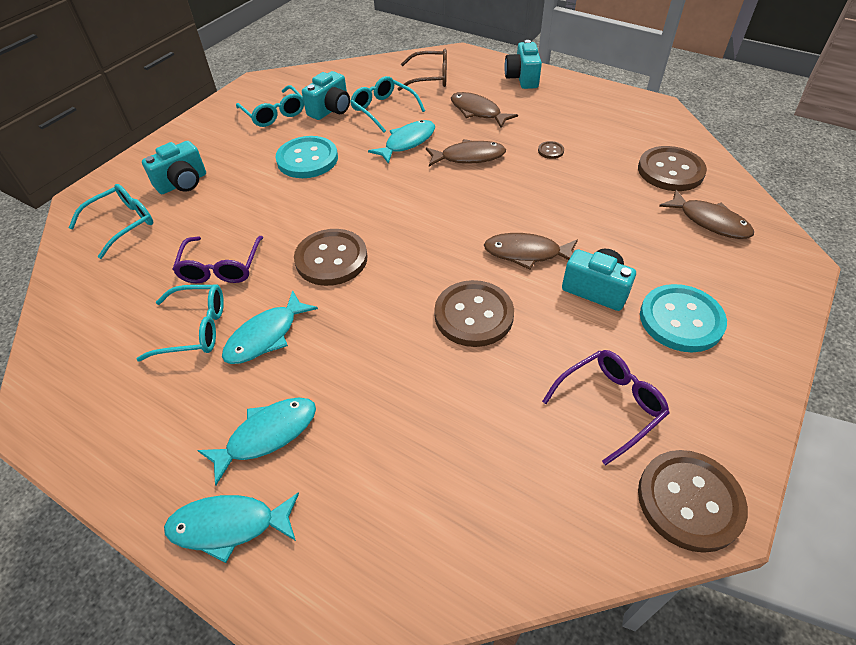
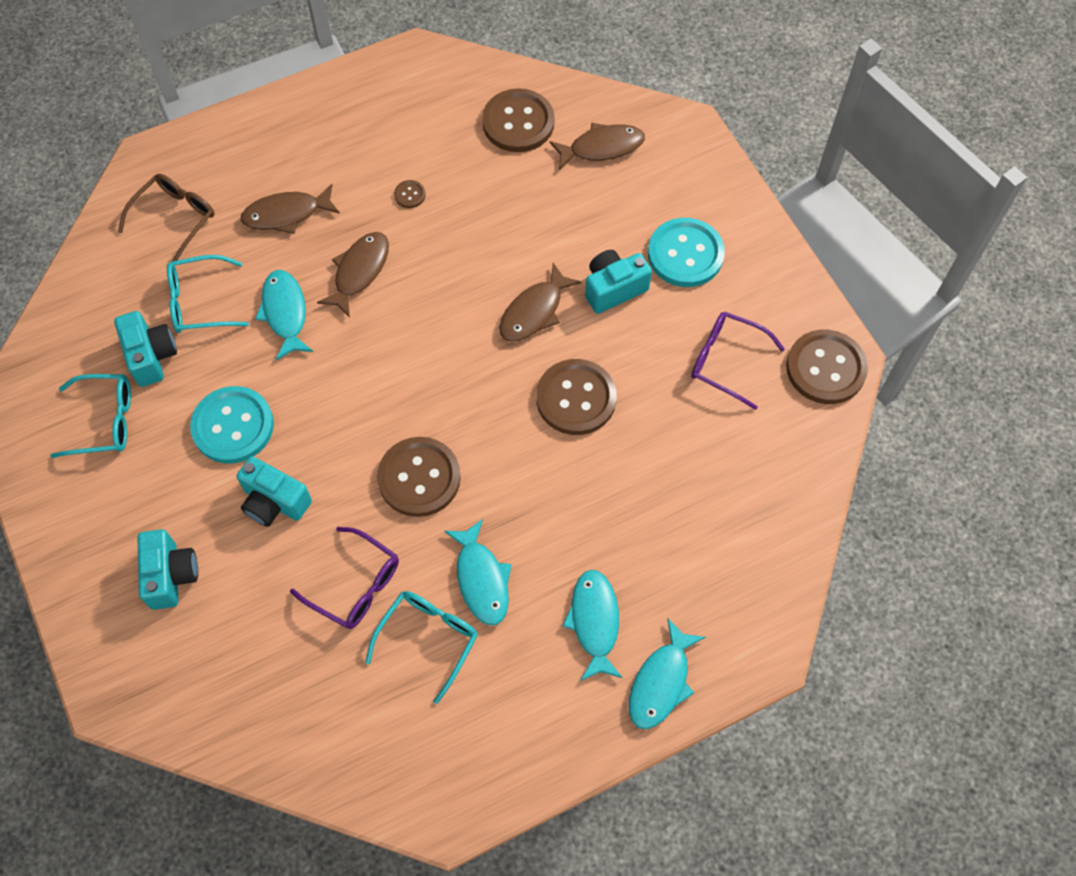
camera: 60 degrees left, 15 degrees up
(122, 224) = (200, 664): turquoise glasses -> none
(522, 78) = (260, 132): turquoise camera -> turquoise camera (274, 502)
(610, 405) = (726, 361): purple glasses -> purple glasses turned 60 degrees counterclockwise

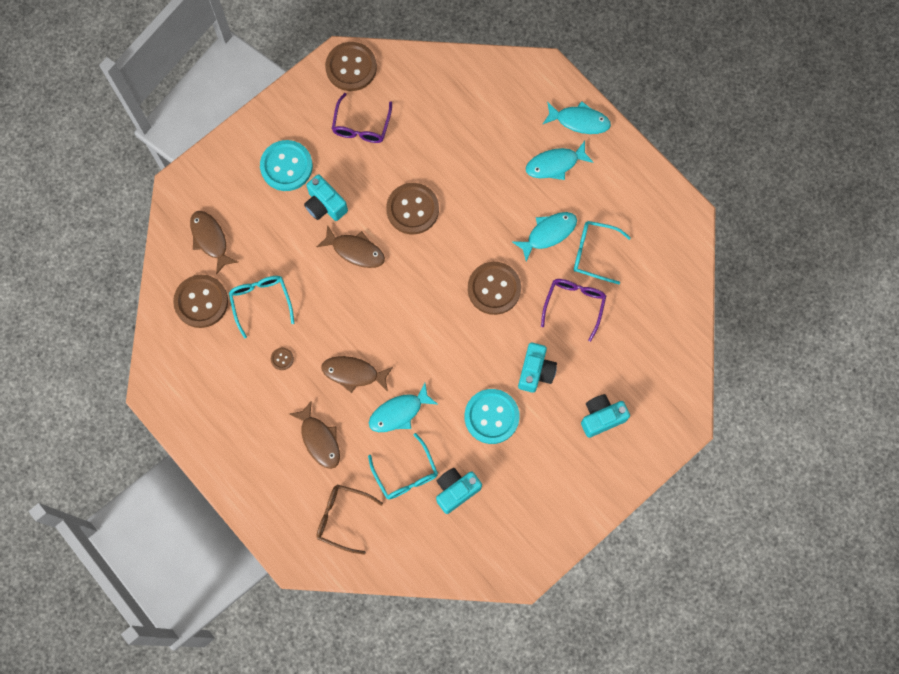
camera: 105 degrees left, 10 degrees up
(104, 421) = (511, 503): turquoise glasses -> turquoise glasses (261, 302)

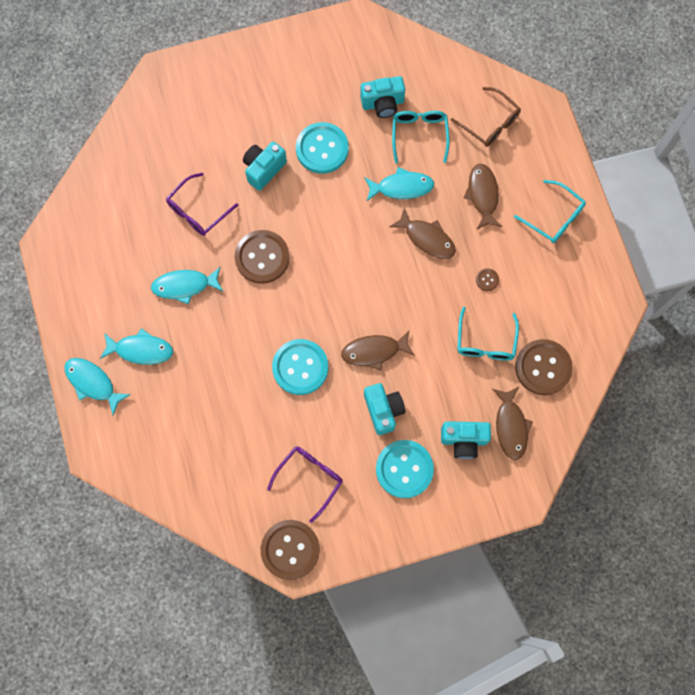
camera: 155 degrees left, 0 degrees up
(355, 250) = (374, 351): brown fish -> brown fish turned 60 degrees counterclockwise
(412, 209) = (300, 367): brown button -> turquoise button
(594, 253) = (153, 249): turquoise glasses -> turquoise glasses (554, 217)
(601, 417) = (228, 108): turquoise camera -> turquoise camera (463, 440)

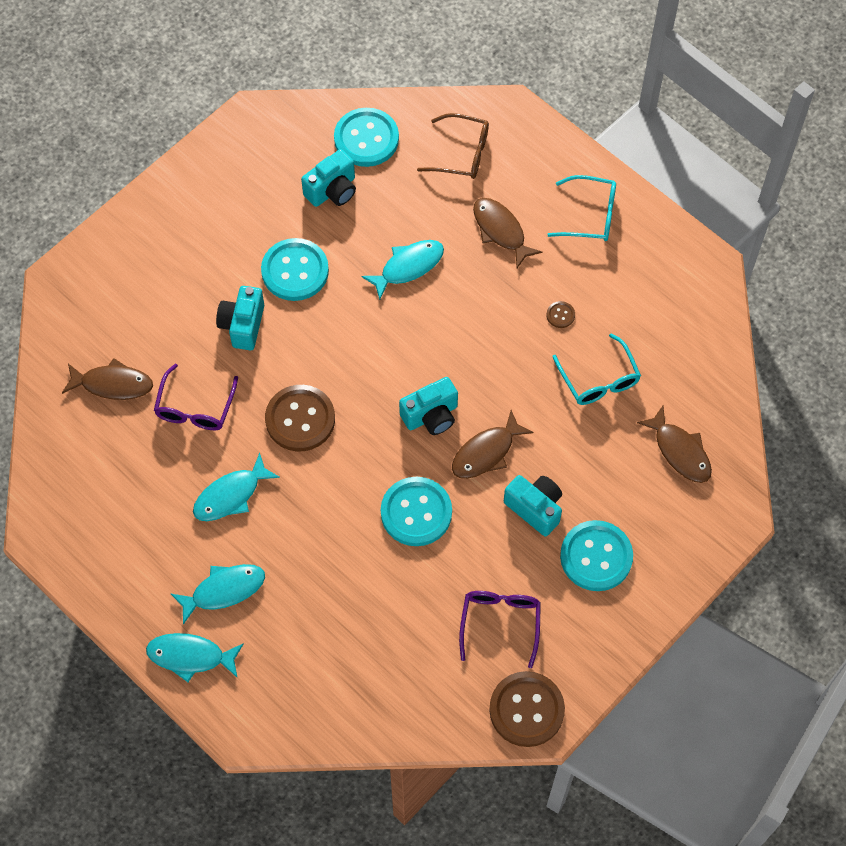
camera: 30 degrees left, 10 degrees down
(419, 135) = (393, 203): turquoise glasses -> none
(427, 238) = (469, 305): brown fish -> brown fish (113, 384)
(429, 78) = (366, 139): none -> turquoise button
(463, 440) = (640, 492): turquoise camera -> turquoise camera (431, 415)
(543, 367) = (675, 373): brown button -> none

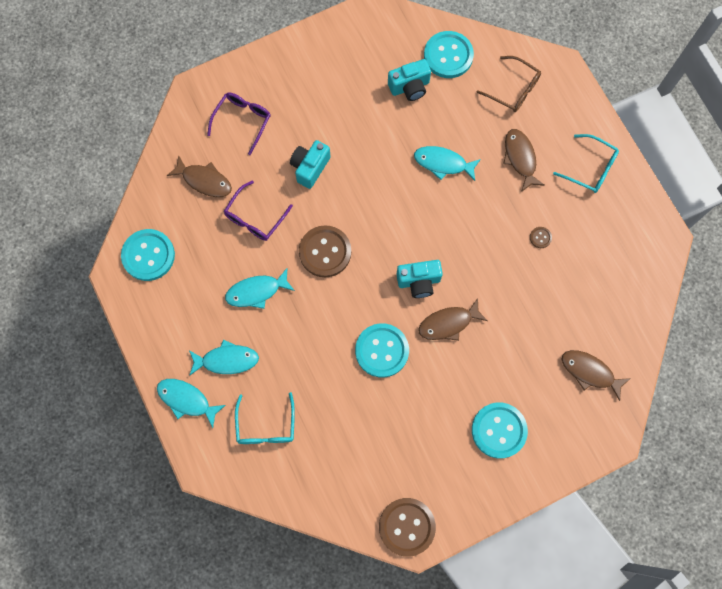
camera: 20 degrees right, 10 degrees up
(295, 271) = (361, 139): turquoise button -> turquoise button (148, 255)
(408, 267) = (443, 163): turquoise fish -> turquoise fish turned 150 degrees counterclockwise
(500, 623) = (411, 455): purple glasses -> purple glasses (242, 121)
(535, 508) = (468, 378): turquoise camera -> none
(599, 379) = (550, 296): turquoise glasses -> turquoise glasses (266, 426)
(680, 451) = (590, 372): brown fish -> brown fish turned 135 degrees clockwise

